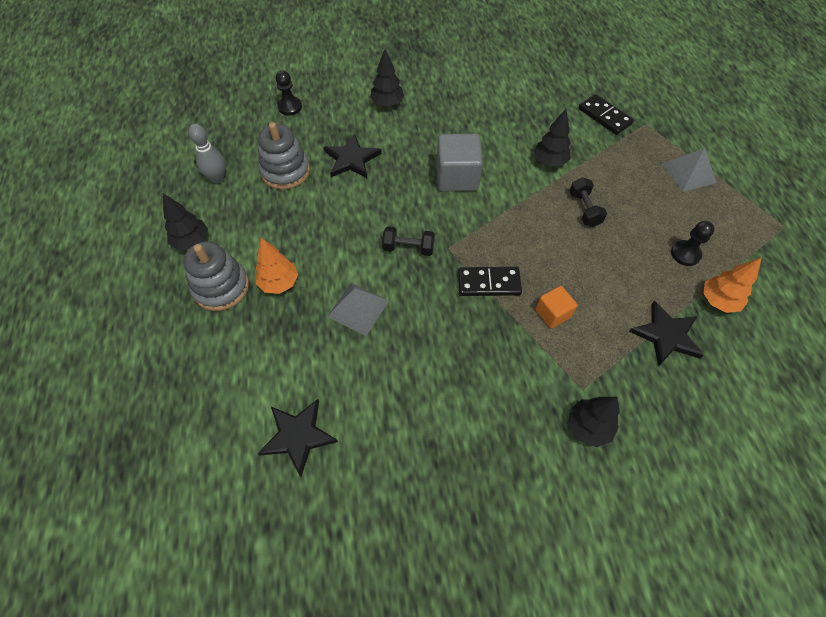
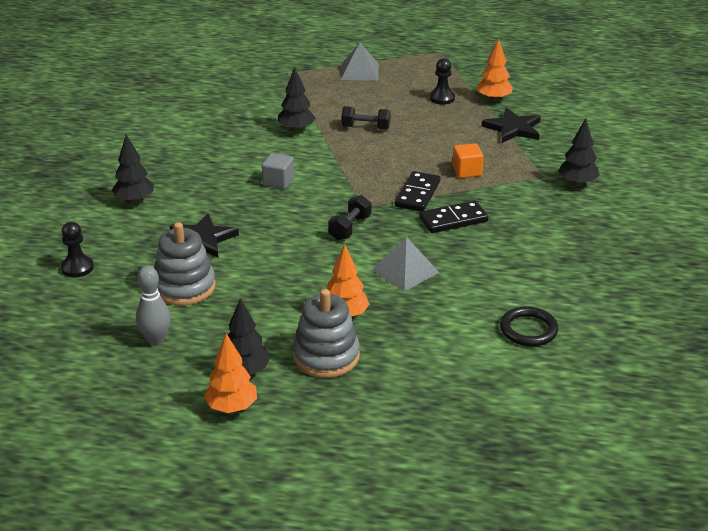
camera: 70 degrees left, 25 degrees down
(148, 248) = (232, 407): none -> orange tree
(298, 436) = (528, 330): black star -> black ring
(457, 177) = (278, 182): grey cube -> grey cube, size x0.57
(604, 116) = (262, 88): black domino -> black domino (453, 220)

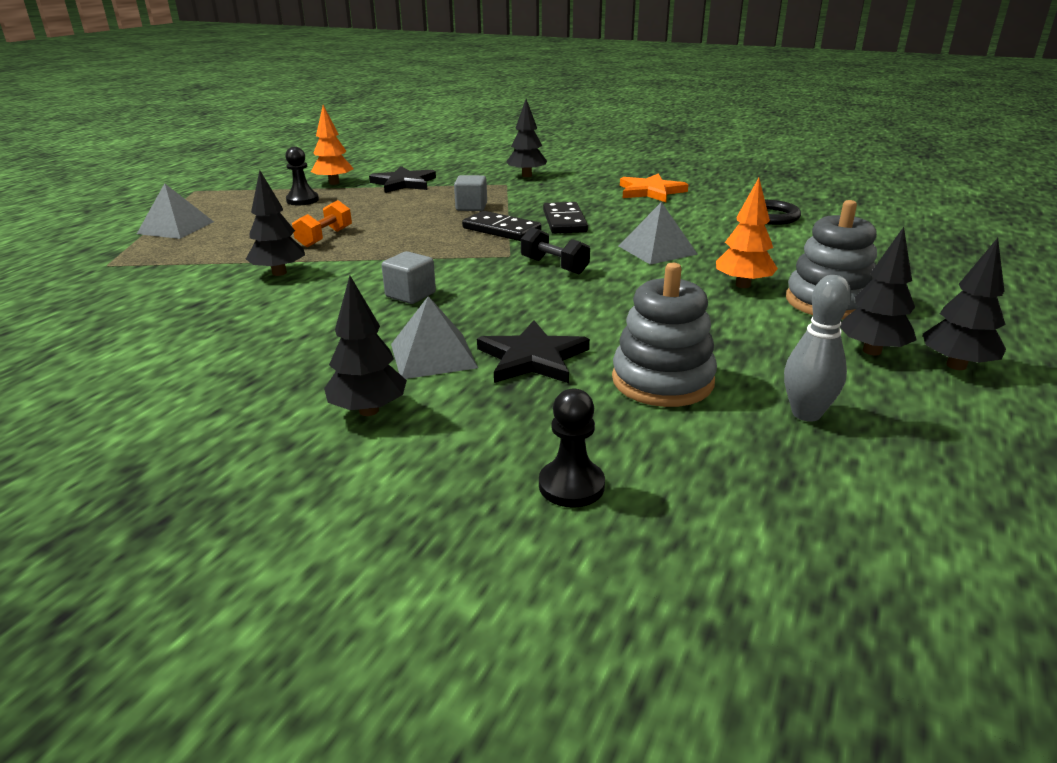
camera: 75 degrees left, 5 degrees down
(197, 206) = (433, 355): none -> grey pyramid
(232, 407) = (956, 365): orange tree -> black tree
(365, 128) = (325, 238): black dumbbell -> orange dumbbell
(467, 171) = (471, 207): orange cube -> grey cube
(569, 256) = (650, 191): none -> orange star

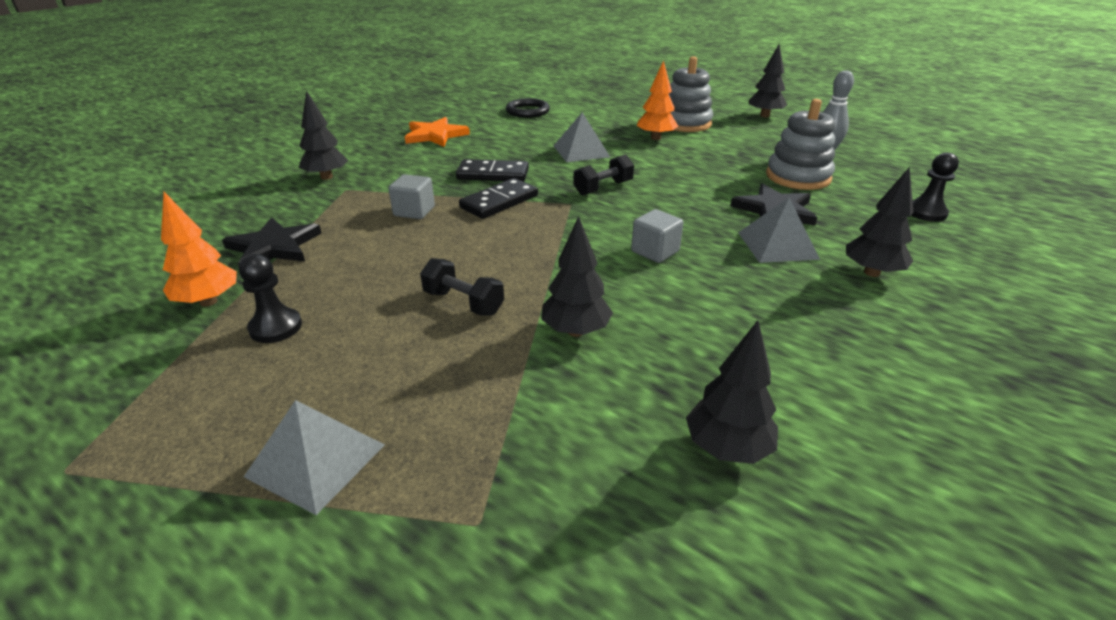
camera: 80 degrees left, 5 degrees up
(325, 238) = (463, 302): orange dumbbell -> black dumbbell
(871, 351) = (750, 127): black tree -> black tree (727, 448)

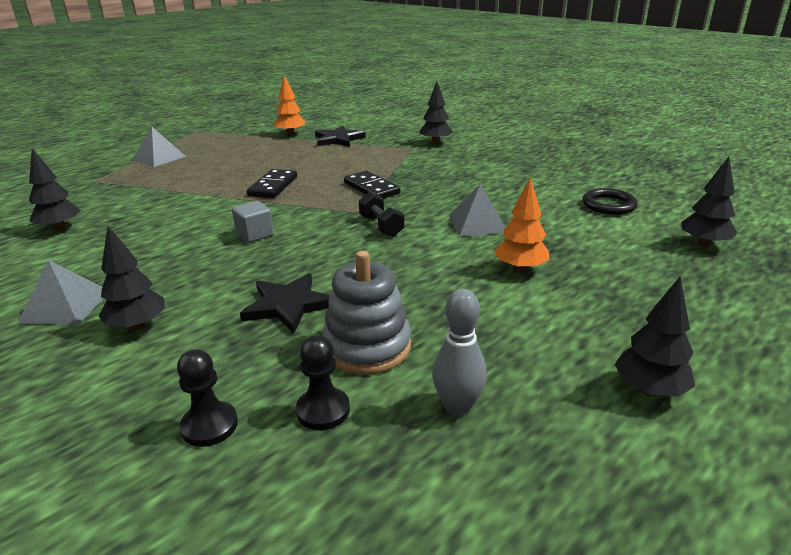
camera: 100 degrees right, 5 degrees down
(275, 327) = (257, 146): black pawn -> black pawn (323, 410)
(414, 211) = (368, 165): grey cube -> none
(435, 135) = (523, 168): orange star -> none
(463, 302) = (243, 178): black dumbbell -> none
(493, 174) = (426, 187): black domino -> black domino (273, 186)
(575, 331) = (187, 203): black tree -> black tree (704, 244)
(685, 123) = (584, 299): grey stacking toy -> none
(777, 245) = (222, 289): grey pyramid -> grey pyramid (65, 306)

